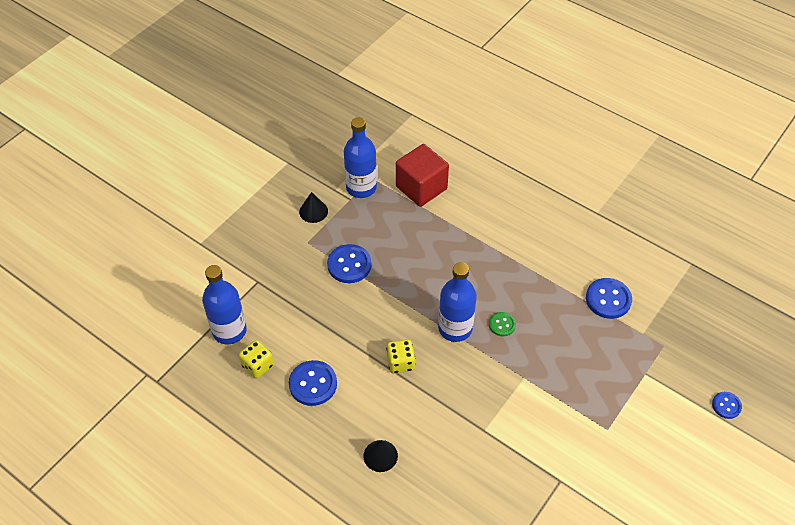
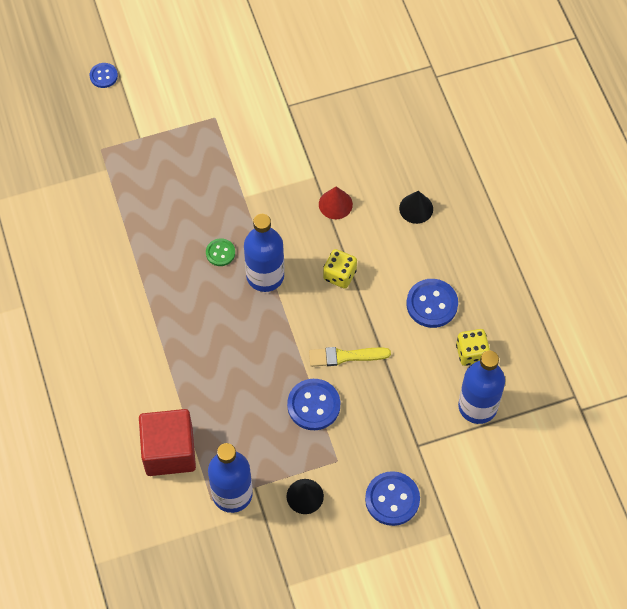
camera: 145 degrees left, 10 degrees up
(351, 308) = (345, 356): none -> yellow brush
(448, 417) = (335, 204): none -> red cone
(608, 299) = (104, 216): blue button -> blue button (392, 499)

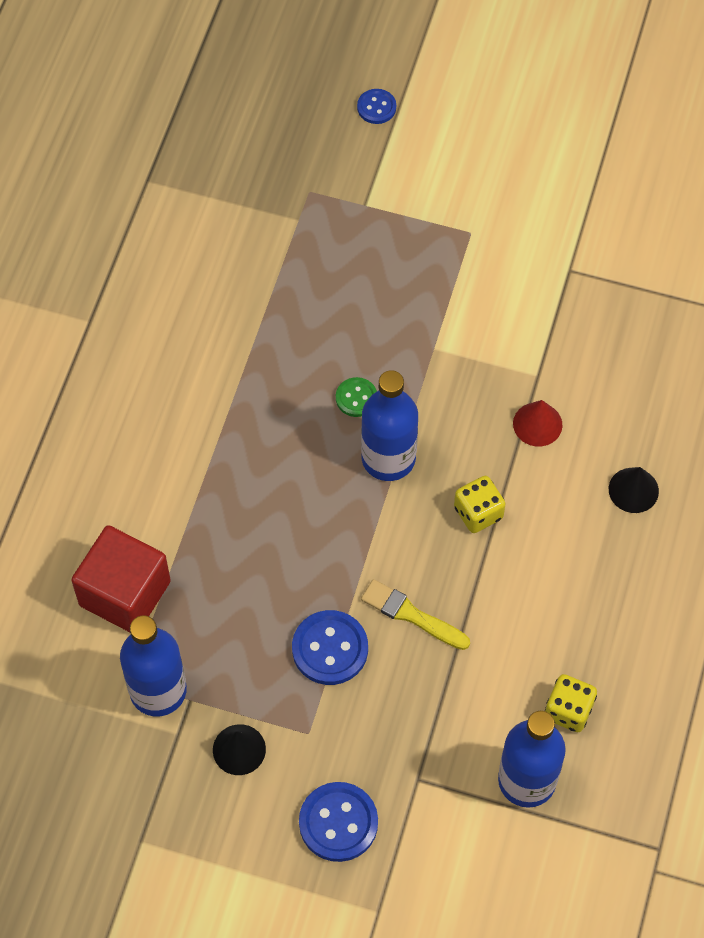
camera: 35 degrees right, 0 degrees up
(432, 304) = (564, 619): blue button -> none

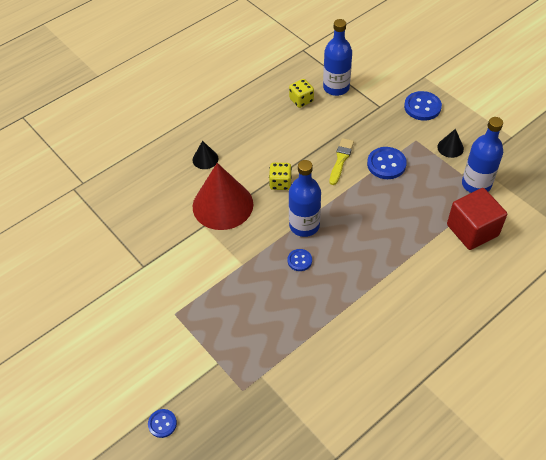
camera: 145 degrees left, 10 degrees down
(356, 398) = (299, 260): green button -> blue button
(411, 615) = (341, 160): yellow brush -> yellow brush turned 135 degrees counterclockwise
(537, 424) = (222, 205): red cone -> red cone, size x2.23

